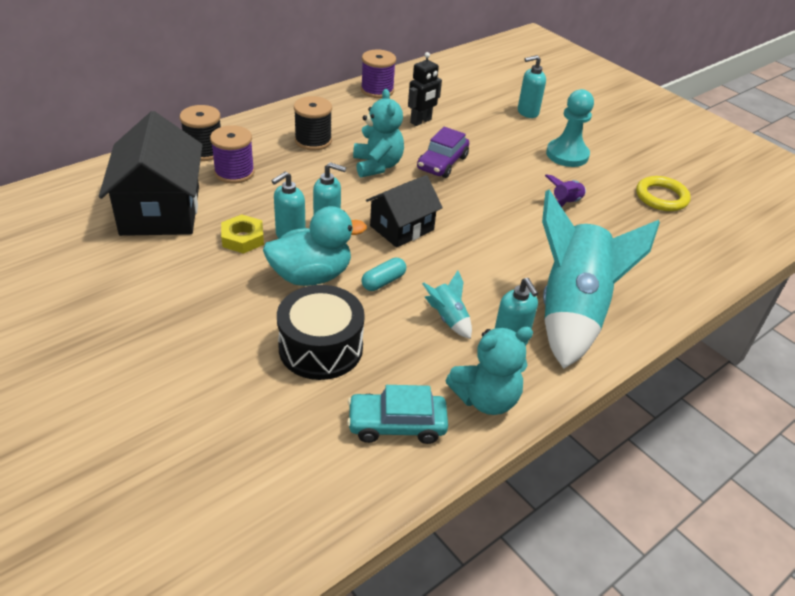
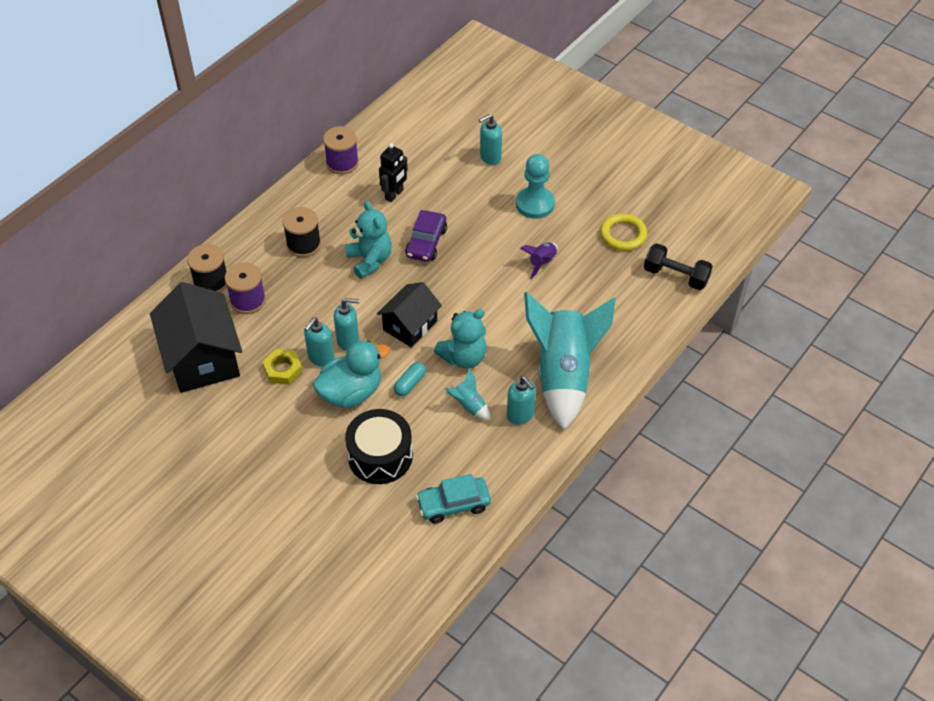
camera: 10 degrees left, 10 degrees up
(486, 399) = (512, 468): turquoise teddy bear -> turquoise teddy bear (464, 357)
(721, 244) = (676, 276): none -> black dumbbell

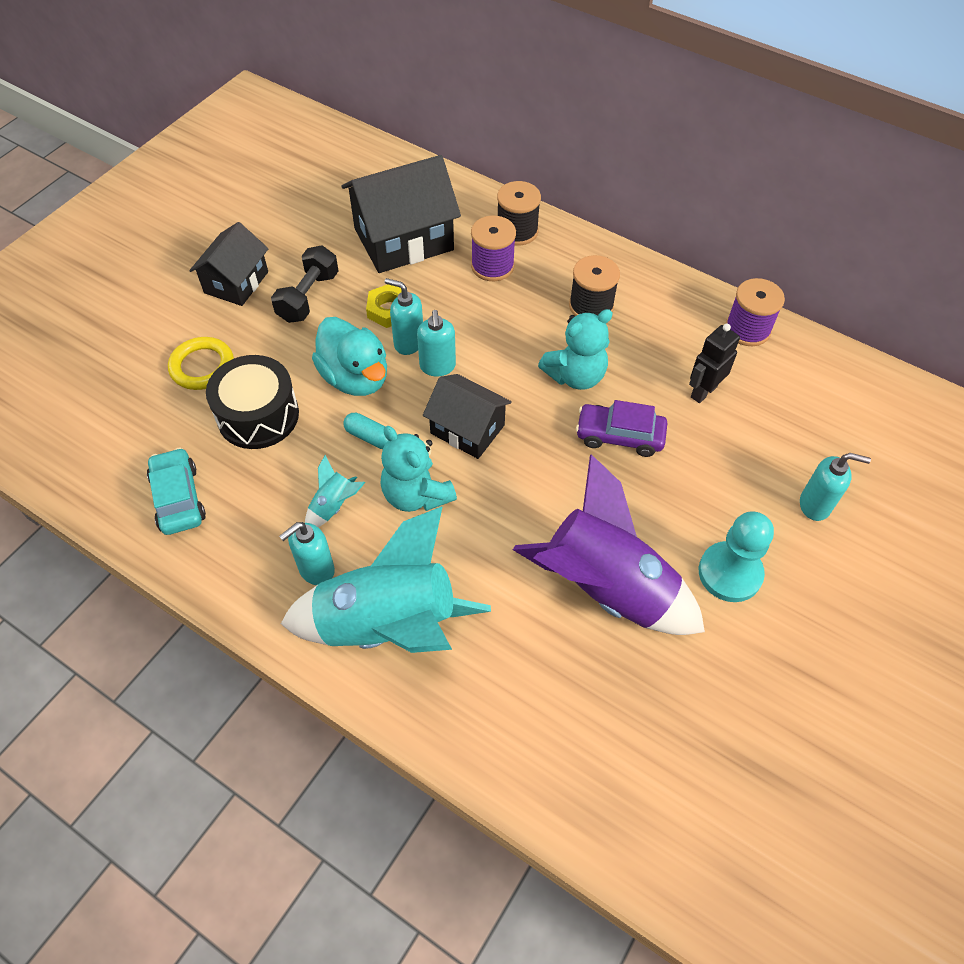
camera: 85 degrees right, 5 degrees up
(228, 479) = (236, 282): none -> black house
(394, 194) = (703, 392): black robot -> black robot turned 105 degrees clockwise
(490, 157) = (815, 505): turquoise soap dispenser -> turquoise soap dispenser turned 135 degrees clockwise
(541, 263) = (606, 587): purple rocket -> purple rocket, size x2.49
(623, 235) = (691, 712): yellow ring -> yellow ring (202, 367)
(676, 276) = (611, 805): black dumbbell -> black dumbbell (308, 297)

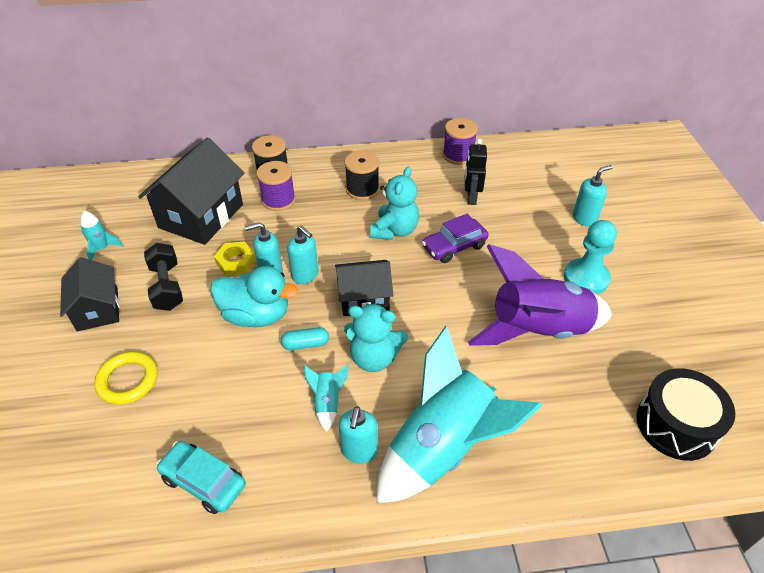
camera: 40 degrees left, 10 degrees down
(258, 415) = (209, 383): black drum -> black drum (676, 425)
(290, 222) = (102, 249): none -> turquoise rocket

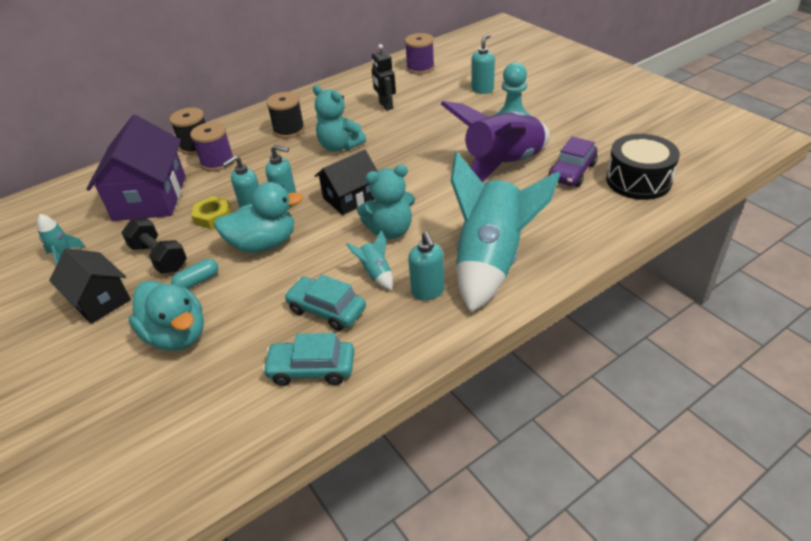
camera: 25 degrees left, 5 degrees down
(128, 380) = (177, 335): yellow ring -> turquoise duck
(201, 216) = (150, 198): black house -> purple house
(258, 421) = (327, 310): none -> turquoise car
(305, 344) = (325, 245): turquoise capsule -> turquoise capsule (197, 281)
(395, 230) = (340, 146): turquoise teddy bear -> turquoise teddy bear turned 135 degrees clockwise
(454, 247) = (397, 140): purple car -> purple car (572, 172)
(458, 155) = (352, 83): purple spool -> purple spool (420, 68)

